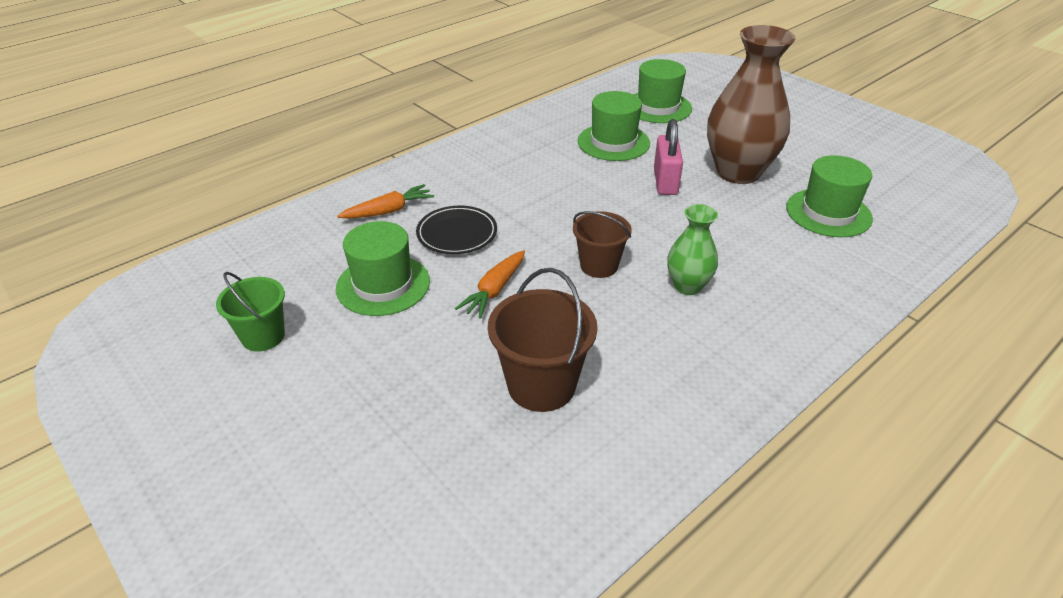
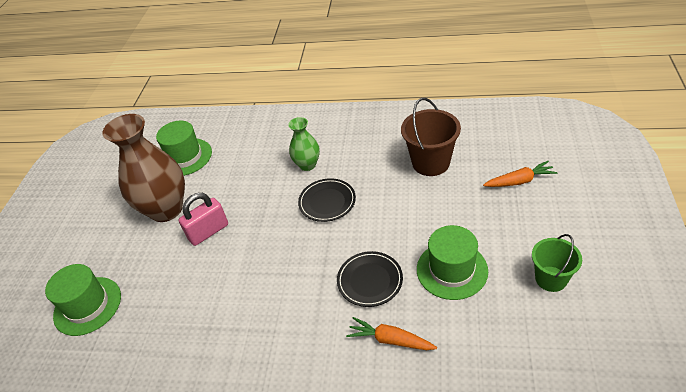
camera: 125 degrees left, 5 degrees up
(494, 290) = (395, 223): orange carrot -> orange carrot (519, 181)
(599, 266) = (327, 202): brown bucket -> black plate
(613, 142) = (173, 291): green hat -> none

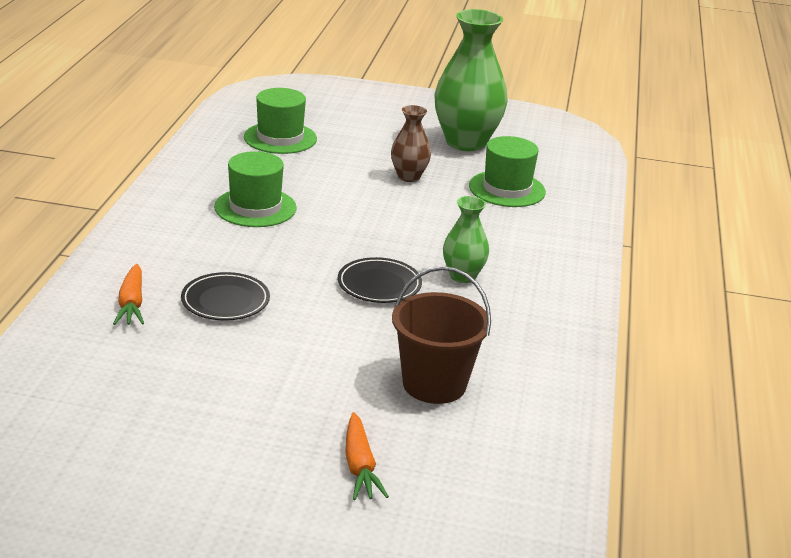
camera: 85 degrees right, 15 degrees down
(108, 185) = (466, 142): none -> green vase
(166, 209) = (408, 177): brown vase -> brown vase, size x0.52
(208, 232) = (358, 202): pink padlock -> none
(390, 340) = (131, 304): orange carrot -> orange carrot turned 150 degrees clockwise
(452, 270) = (210, 365): green hat -> green hat (255, 207)
(551, 279) = (150, 446): green bucket -> none

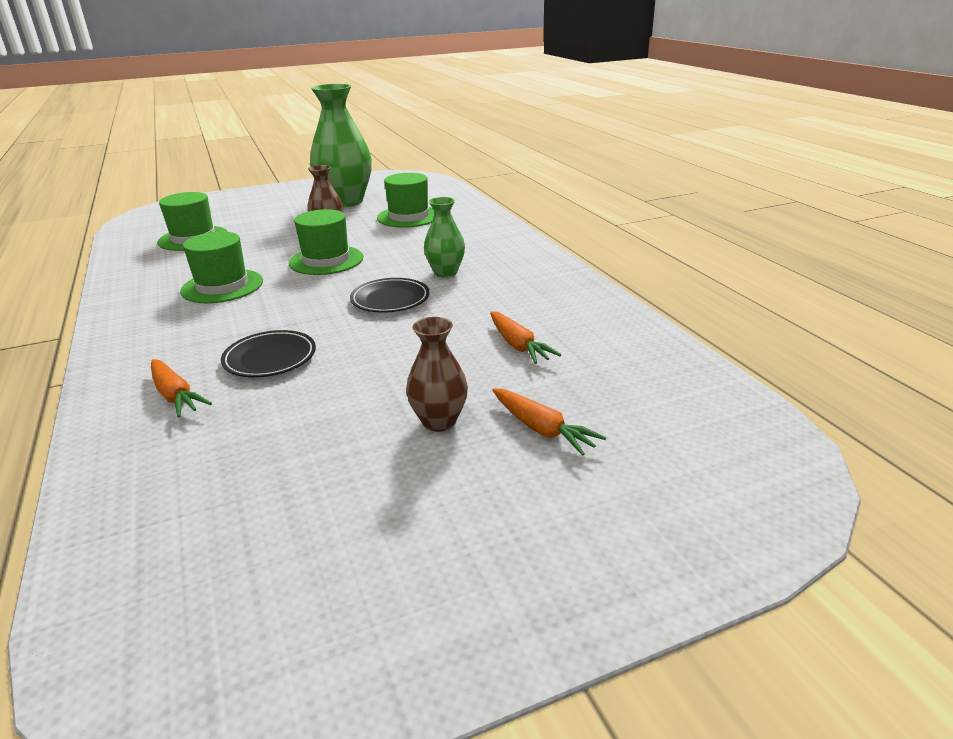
camera: 30 degrees left, 0 degrees up
(291, 419) = (439, 421): none -> brown vase
(370, 214) = (326, 260): none -> green hat
(434, 384) = (518, 345): brown bucket -> orange carrot

